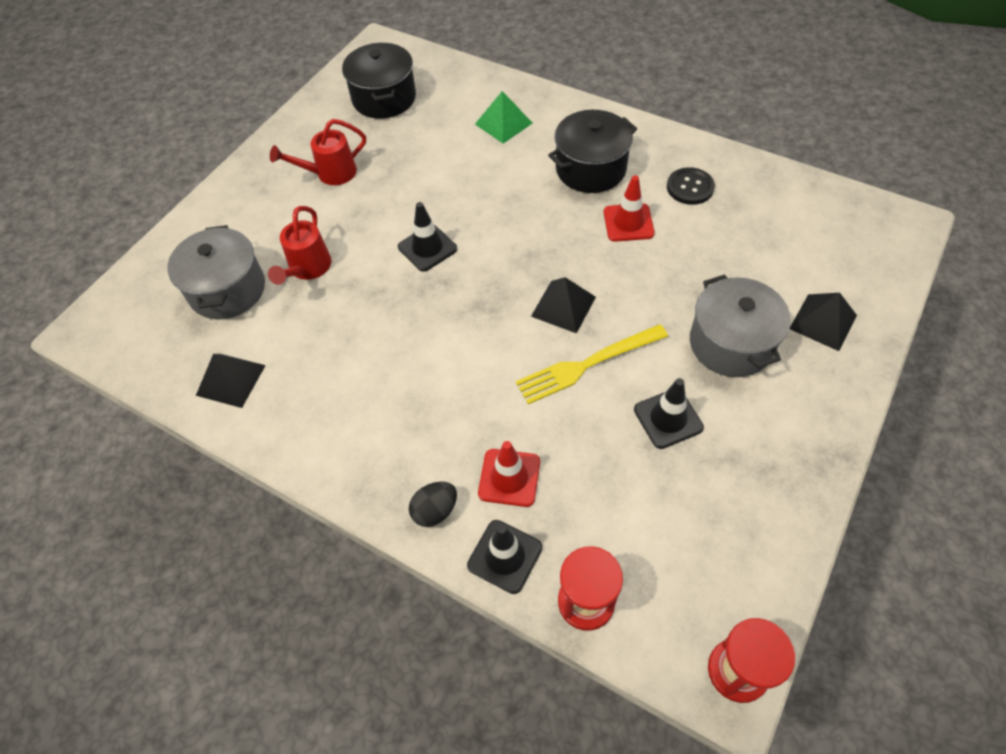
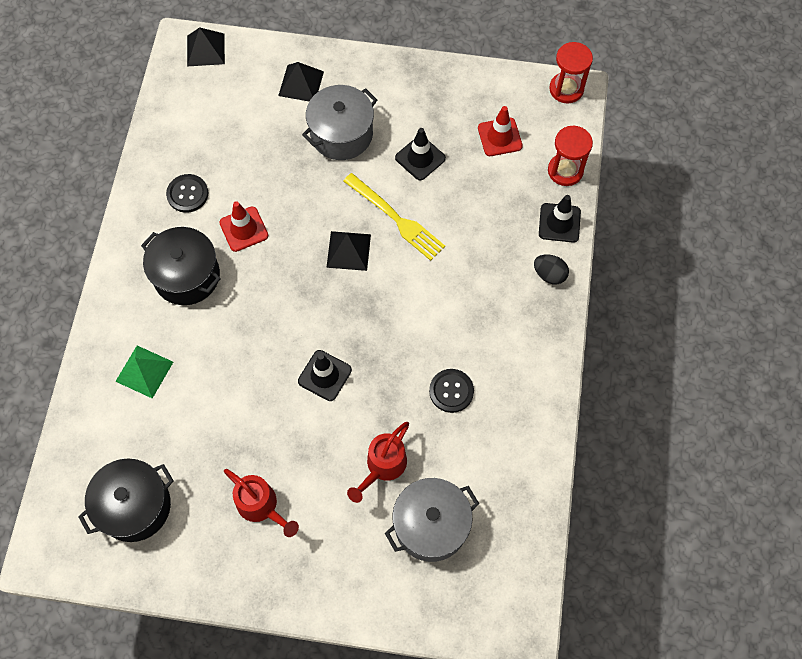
camera: 115 degrees left, 10 degrees up
(231, 380) = (514, 468): black pyramid -> black pyramid (205, 49)
(307, 268) = (383, 466): red watering can -> red watering can turned 135 degrees clockwise
(348, 351) = (451, 391): none -> black button
(509, 477) = (506, 239): red traffic cone -> red traffic cone (499, 137)

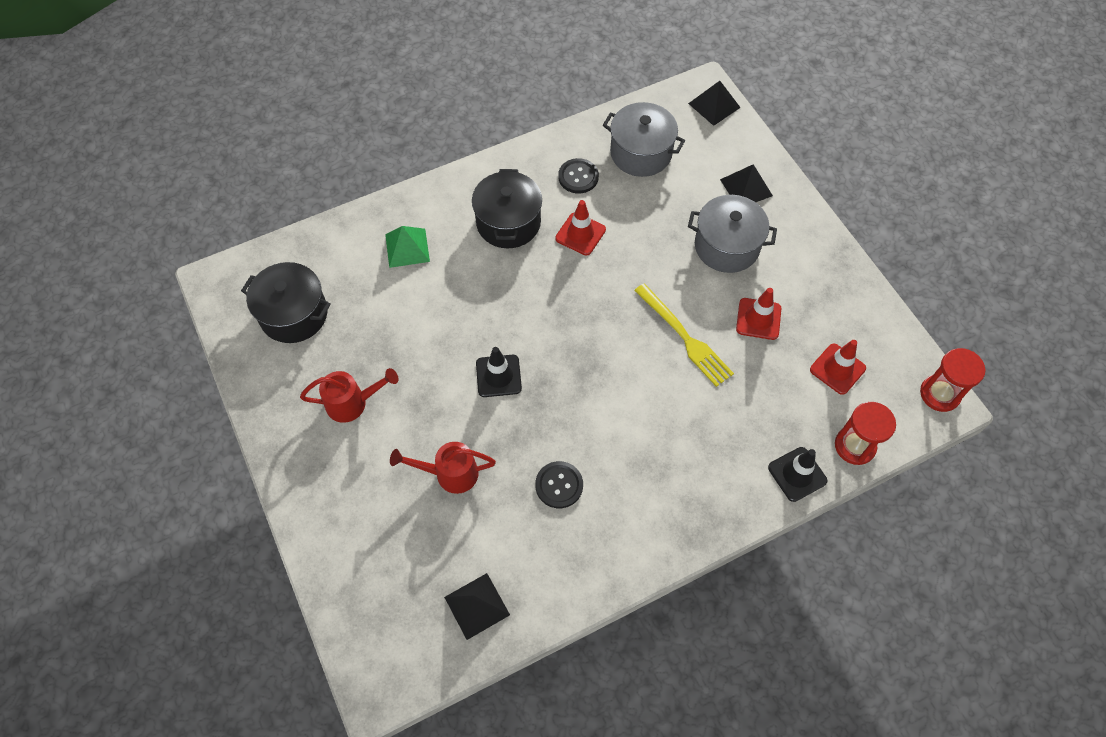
camera: 55 degrees right, 5 degrees down
(261, 506) = (352, 403): red watering can -> red watering can turned 105 degrees counterclockwise
(348, 250) = (625, 321): black pyramid -> black pyramid (477, 606)
(396, 219) = (684, 337): yellow fork -> yellow fork turned 45 degrees counterclockwise
(420, 158) = (758, 319): black traffic cone -> red traffic cone
(431, 525) = (424, 547): grey pot -> grey pot (641, 153)
(549, 274) = (737, 498): black egg -> none

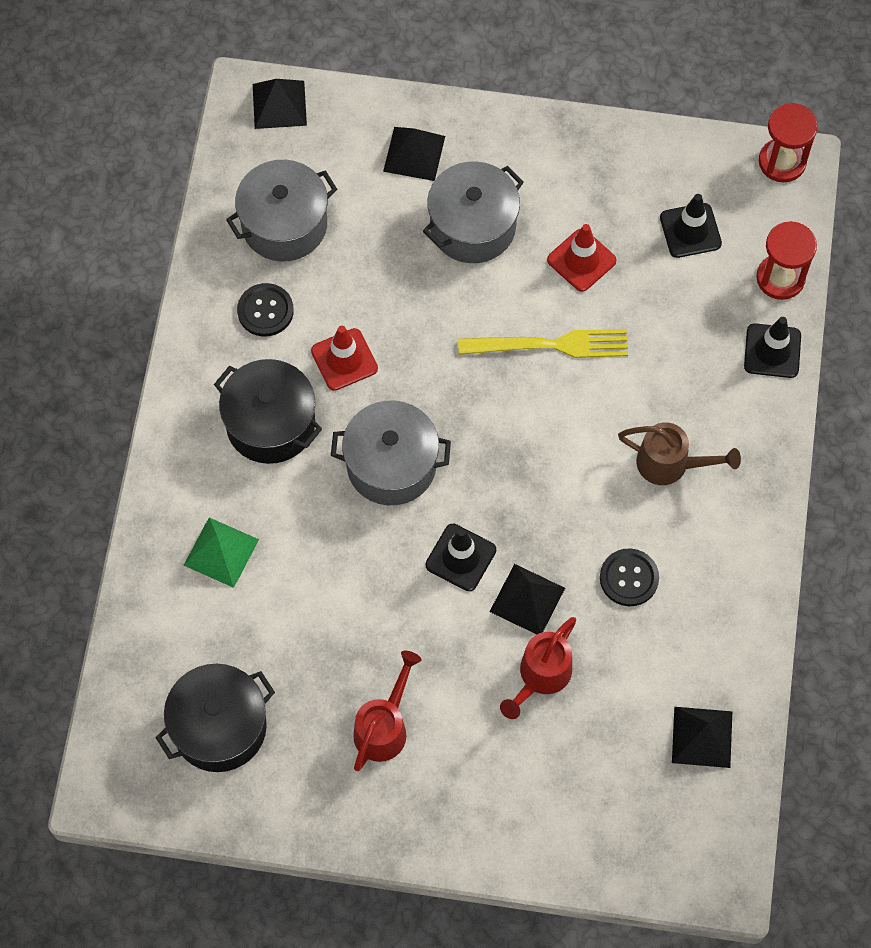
camera: 55 degrees left, 5 degrees up
(498, 432) = (527, 599): none -> black pyramid
(531, 300) = (391, 465): none -> grey pot
(660, 460) = (670, 464): none -> brown watering can
(837, 369) = (690, 230): red traffic cone -> black traffic cone

